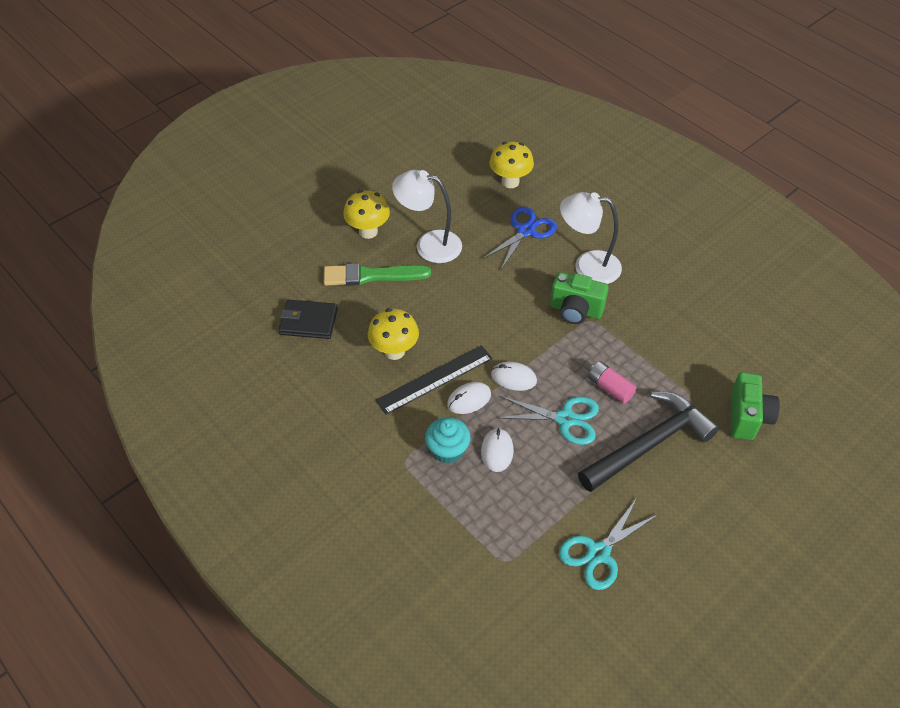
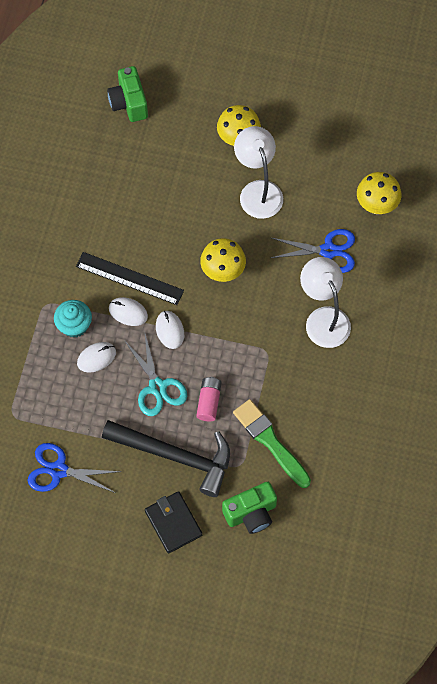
camera: 55 degrees right, 15 degrees up
(308, 322) = (120, 161): black wallet -> black wallet (173, 523)
(371, 276) = (195, 172): green brush -> green brush (270, 441)
(394, 351) = (135, 235): yellow mushroom -> yellow mushroom (223, 272)
(575, 310) = (269, 336): green camera -> green camera (129, 103)
(598, 553) = (58, 470): turquoise scissors -> blue scissors

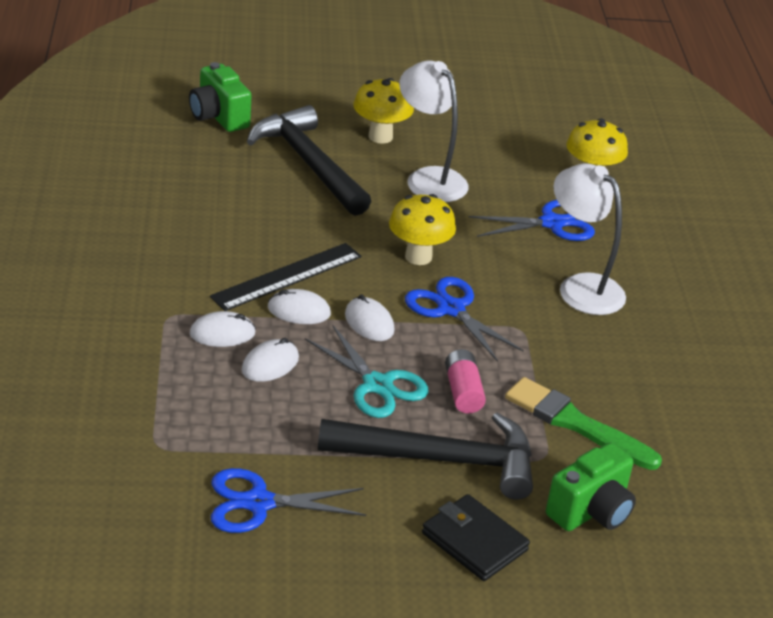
camera: 20 degrees left, 30 degrees down
(74, 325) = (222, 333): turquoise cupcake -> white mouse
(129, 278) = (287, 276): black ruler -> black ruler turned 45 degrees counterclockwise
(178, 164) = (309, 164): none -> black hammer
(227, 326) = (451, 309): none -> blue scissors

